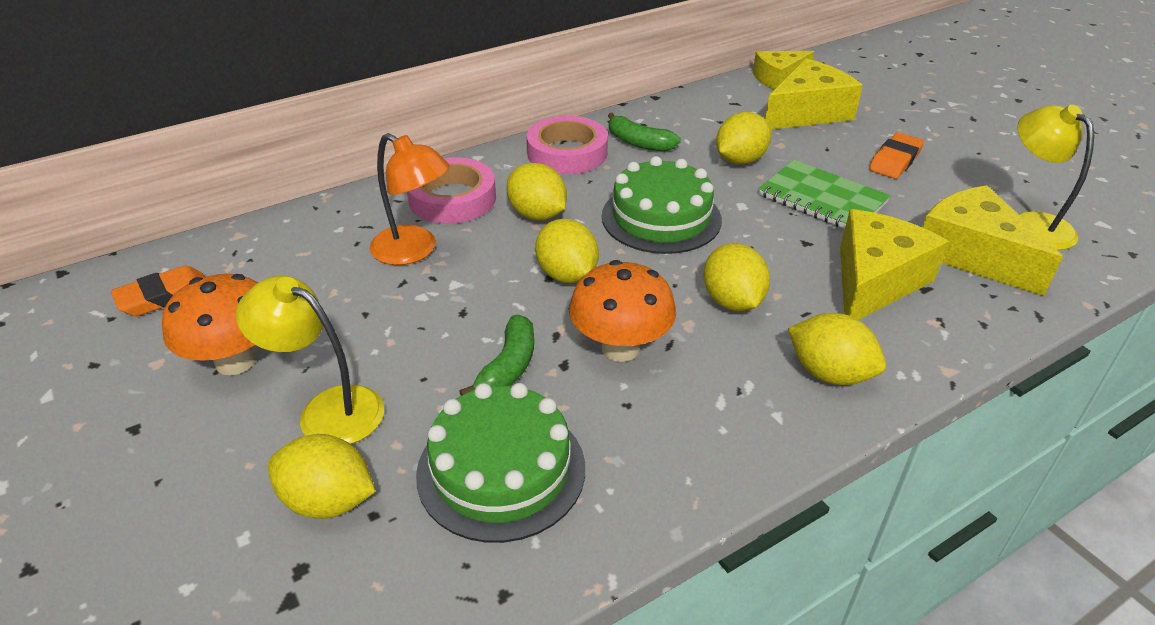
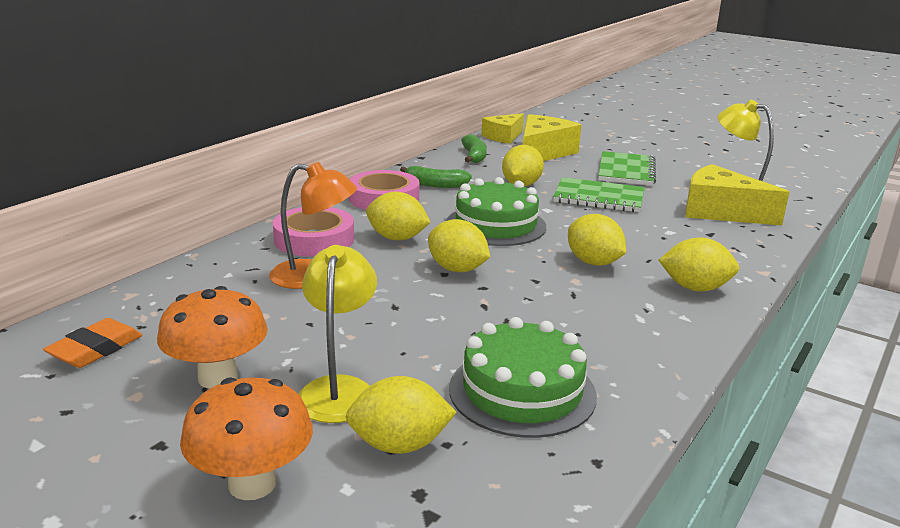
camera: 25 degrees left, 15 degrees down
(327, 409) = (339, 389): yellow lamp -> yellow lamp turned 90 degrees clockwise
(508, 367) = (466, 331): green banana -> green banana (474, 156)
(620, 348) = (540, 303): orange mushroom -> orange mushroom (252, 484)
(874, 281) = (675, 235): yellow cheese -> none
(895, 161) = (626, 171): orange eraser -> green notebook

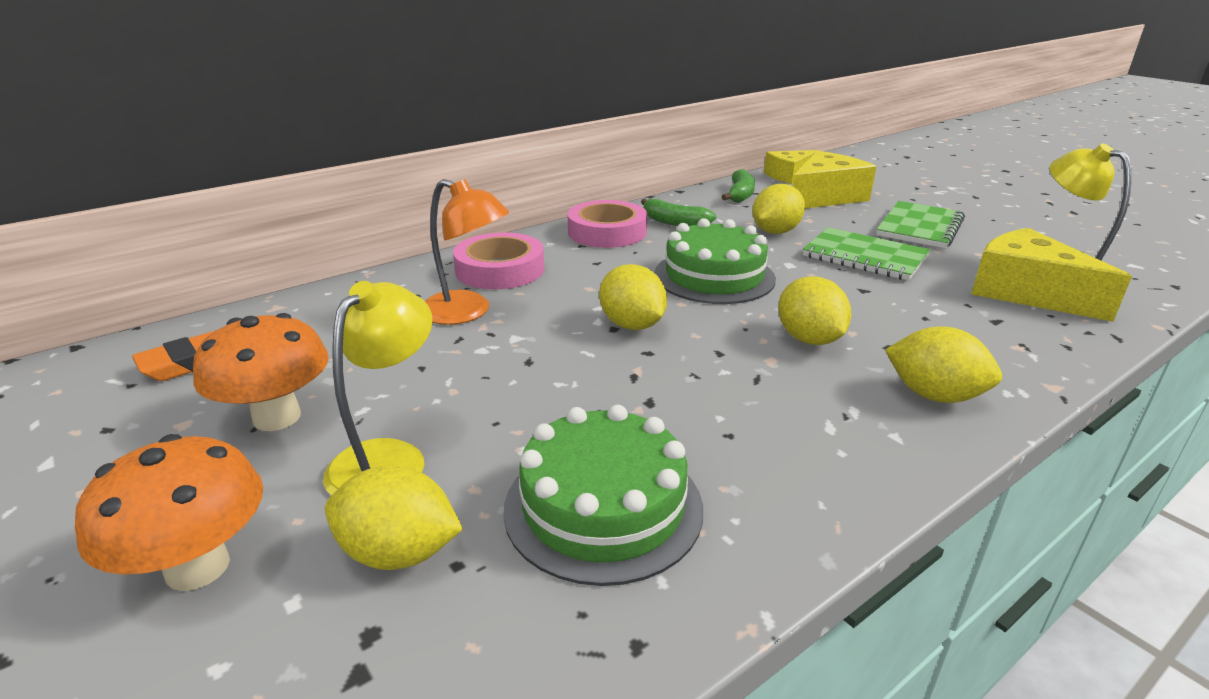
camera: 20 degrees right, 5 degrees up
(397, 238) = (589, 279): yellow lemon -> none

